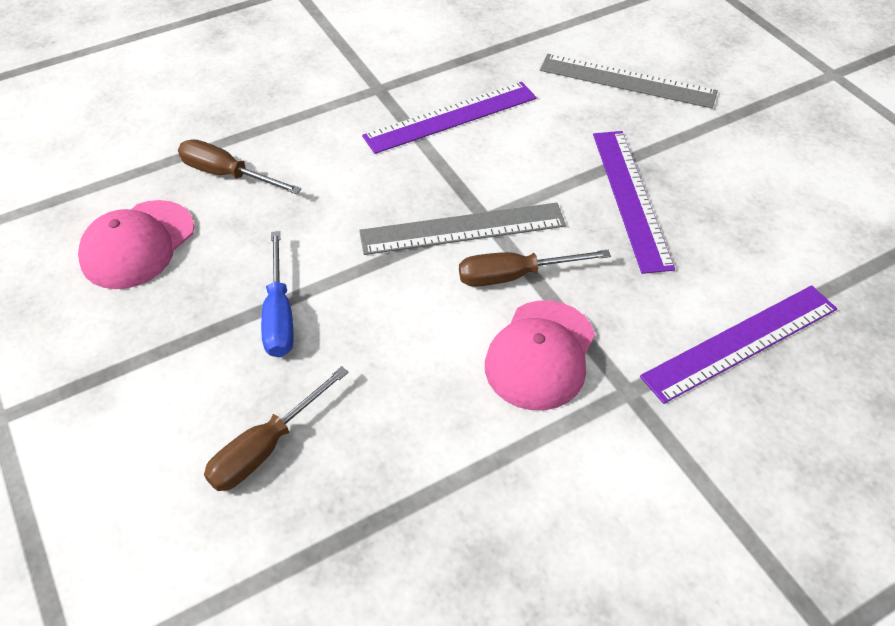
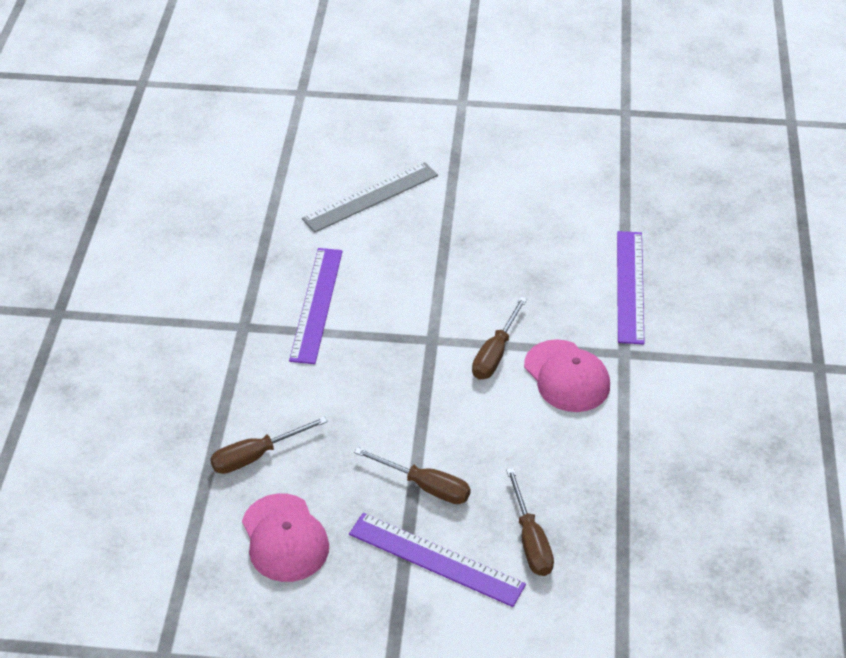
camera: 55 degrees left, 5 degrees down
(279, 314) = (425, 486): blue screwdriver -> brown screwdriver
(462, 228) = (432, 356): grey ruler -> none
(630, 198) = (479, 262): purple ruler -> purple ruler (436, 559)

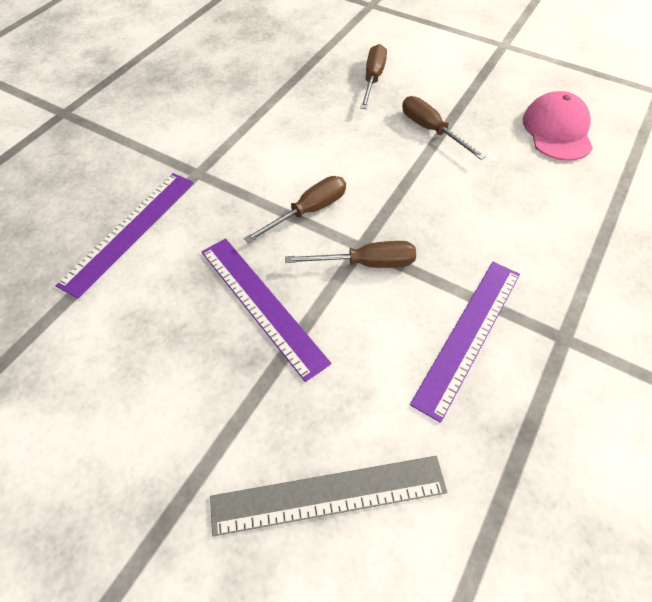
camera: 155 degrees left, 10 degrees up
(256, 456) = (571, 196): brown screwdriver -> brown screwdriver (366, 263)
(436, 559) = (446, 87): purple ruler -> purple ruler (262, 304)
(566, 376) = (261, 170): pink cap -> none

